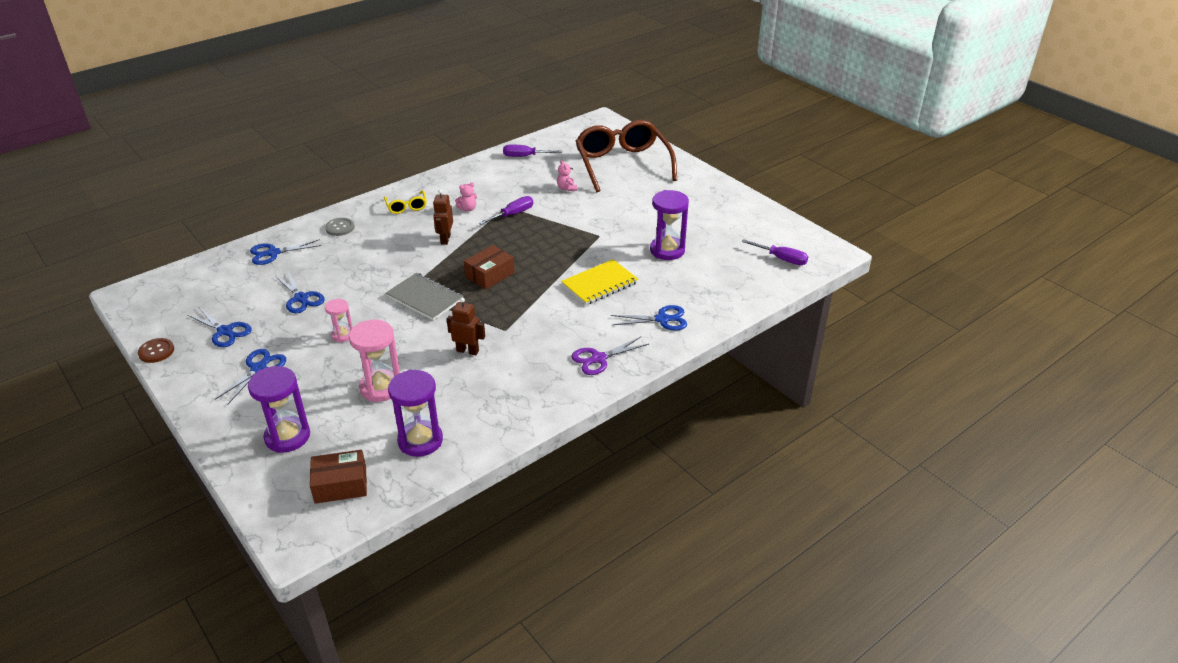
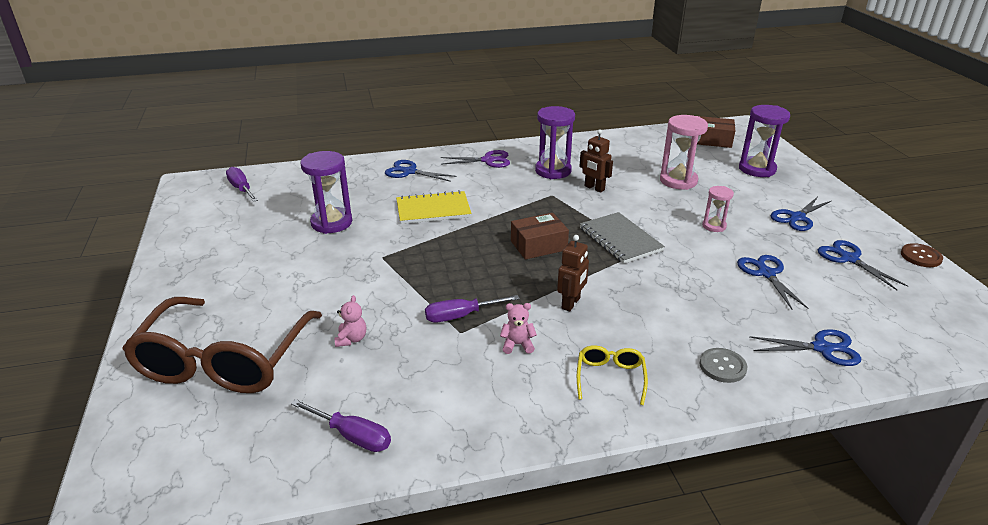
camera: 155 degrees left, 5 degrees down
(420, 441) = (652, 148): purple hourglass -> purple hourglass (553, 171)

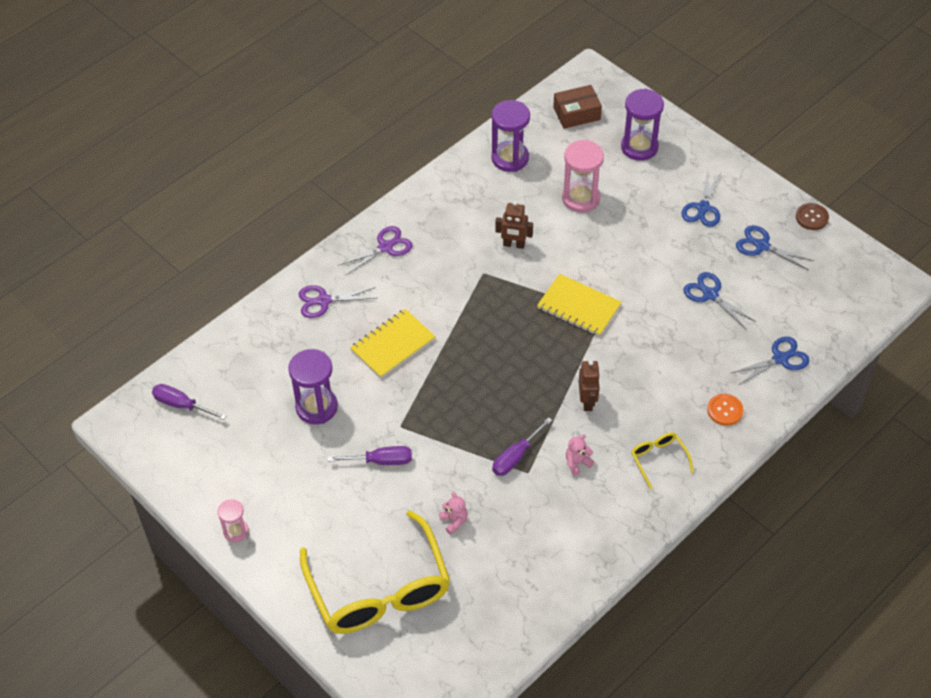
camera: 30 degrees left, 20 degrees up
(225, 360) = (379, 589): brown glasses -> yellow glasses
(352, 436) = (527, 596): purple screwdriver -> purple screwdriver (381, 461)
(409, 172) = (324, 301): blue scissors -> purple scissors
(538, 245) = (518, 347): brown box -> none
(553, 171) = (459, 235): purple hourglass -> purple hourglass (510, 158)
(620, 239) = (579, 307): grey notebook -> yellow notebook
(714, 226) = (643, 252): pink hourglass -> pink hourglass (236, 531)
(722, 366) = (725, 410): grey button -> orange button

